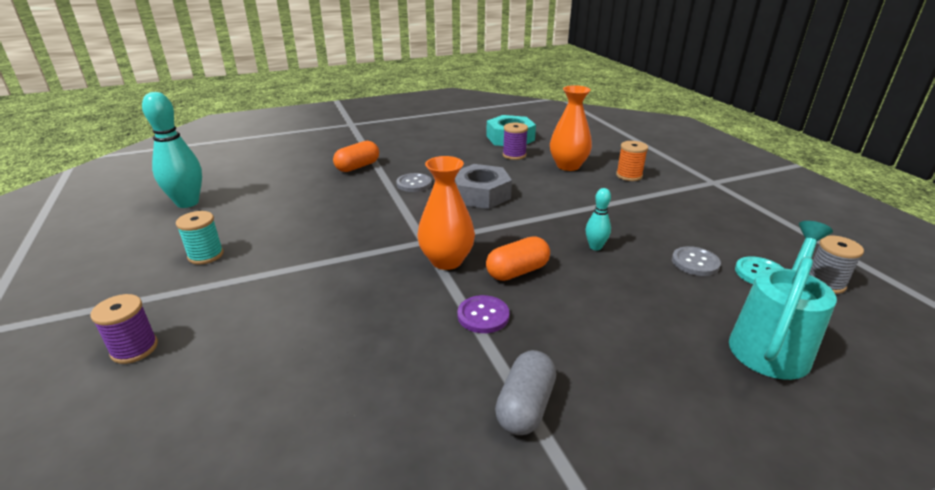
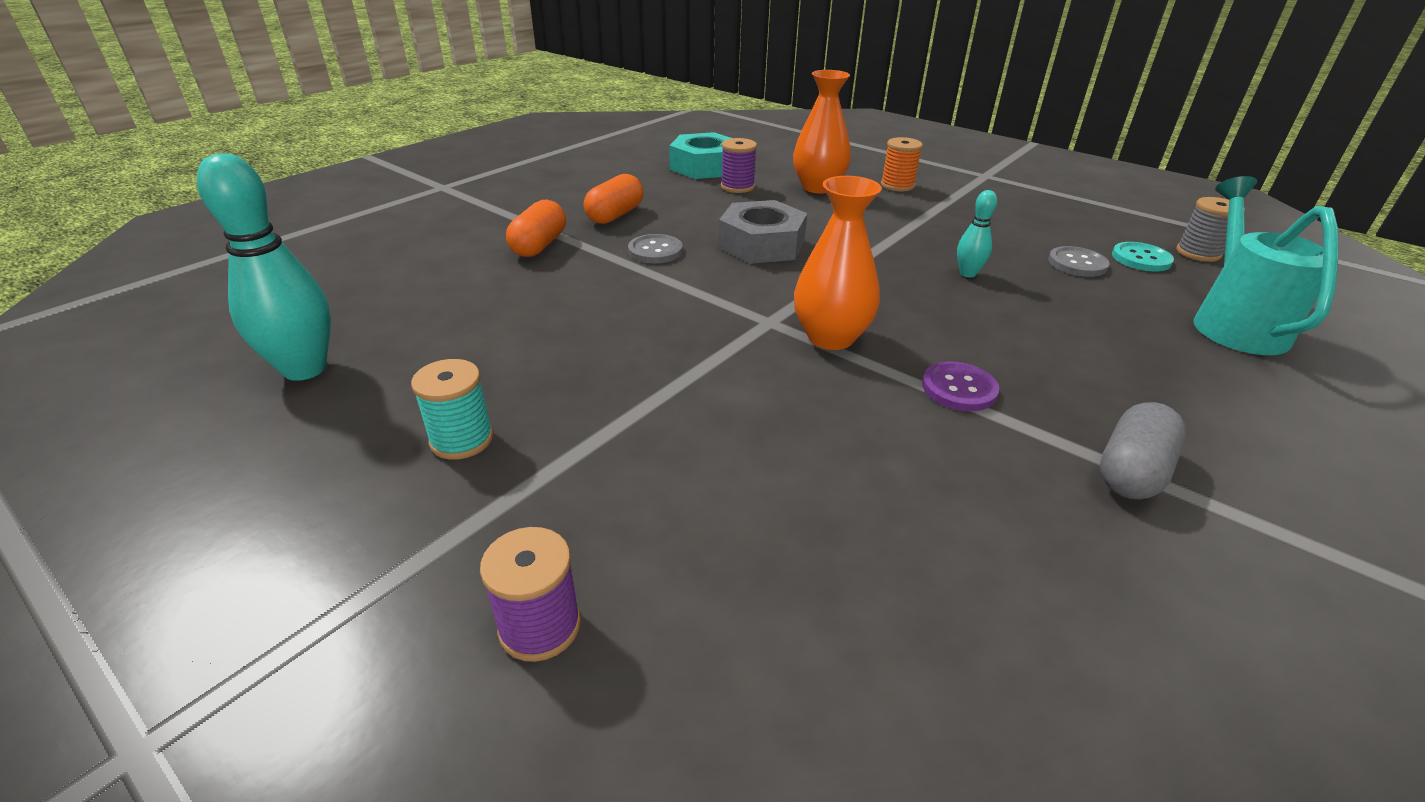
camera: 30 degrees left, 5 degrees up
(517, 271) = (926, 325): orange capsule -> orange capsule (615, 215)
(525, 406) = (1131, 471): grey capsule -> grey capsule turned 45 degrees clockwise

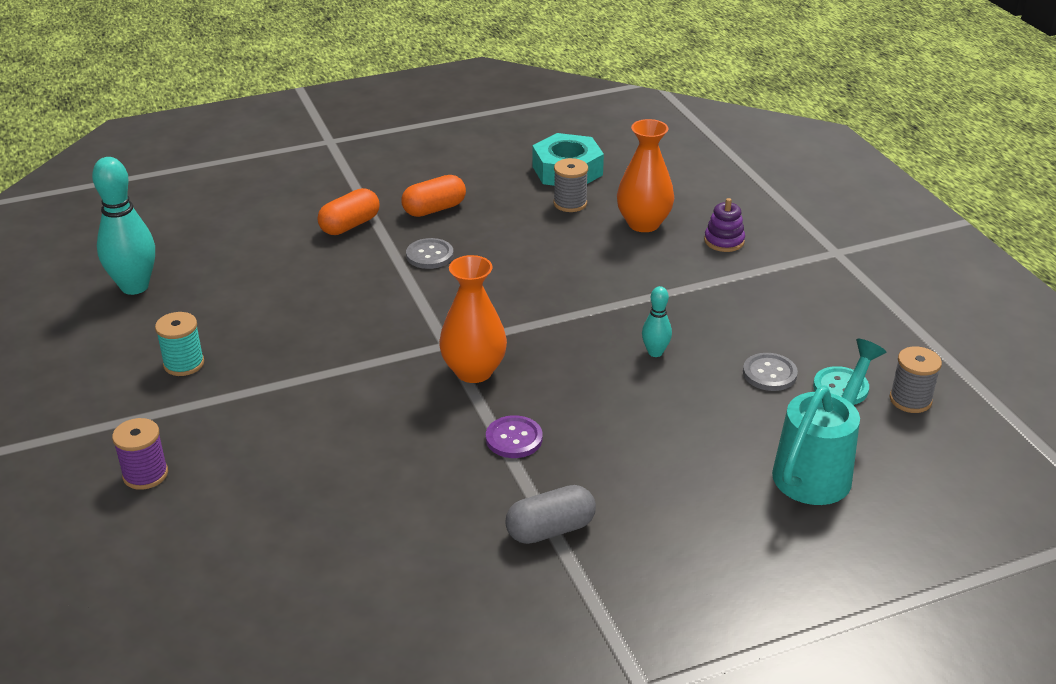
camera: 30 degrees right, 0 degrees up
(737, 187) = (570, 203): purple spool -> grey spool
(762, 244) = (519, 273): grey nut -> none
(897, 185) = (724, 241): orange spool -> purple stacking toy

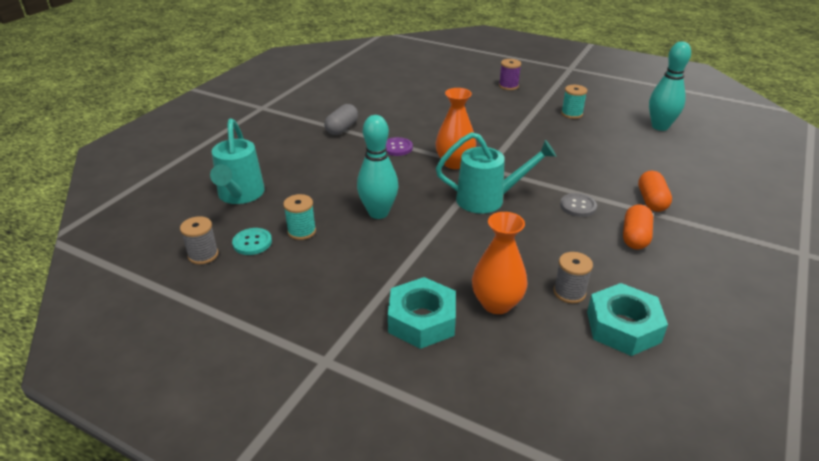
camera: 140 degrees right, 0 degrees up
(509, 307) = (488, 199): none -> turquoise watering can
(655, 352) = (378, 213): turquoise bowling pin -> turquoise bowling pin, size x1.97
(724, 241) = (422, 320): purple stacking toy -> turquoise nut
(769, 374) = (301, 231): grey button -> turquoise spool

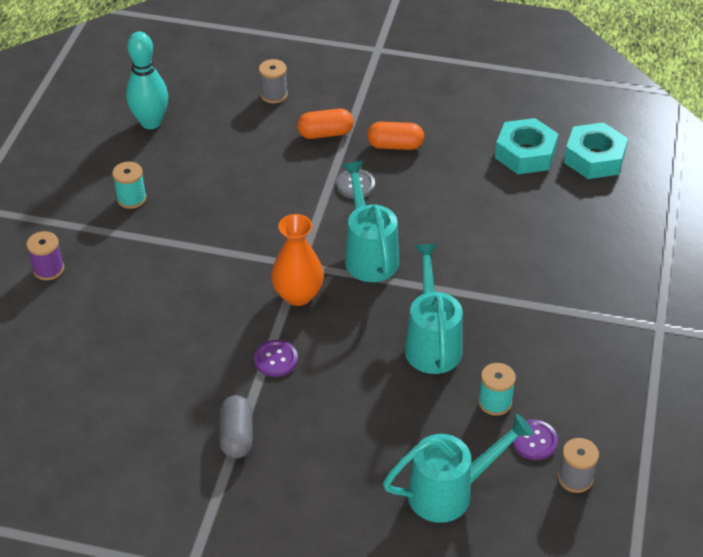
camera: 105 degrees left, 10 degrees up
(252, 242) = (534, 441): turquoise button -> purple button
(342, 128) = (237, 436): grey capsule -> grey capsule turned 75 degrees clockwise
(378, 213) = (432, 343): turquoise bowling pin -> turquoise watering can
(422, 320) = (580, 274): turquoise nut -> turquoise nut (594, 158)
(496, 303) = (535, 229): orange vase -> none
(569, 292) = (497, 185): grey spool -> grey spool (274, 95)

